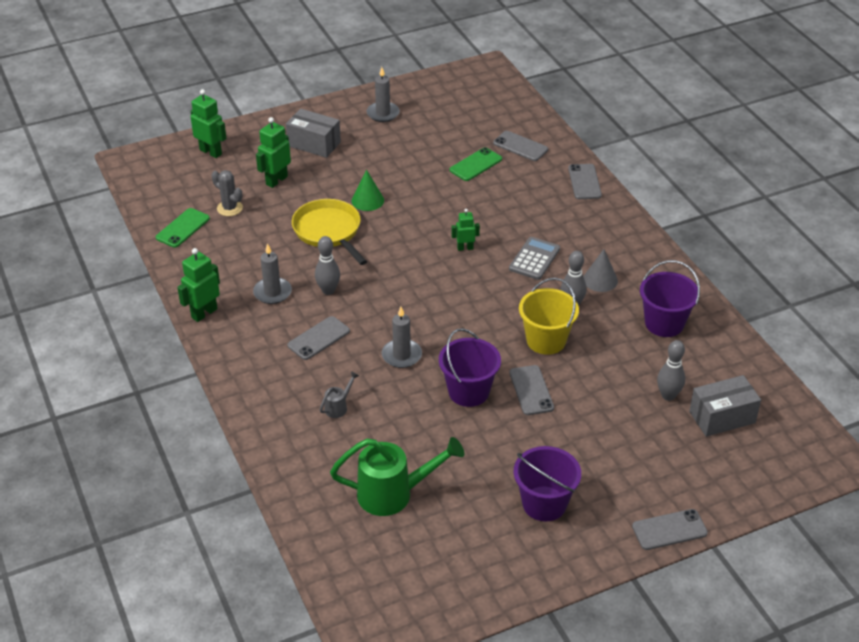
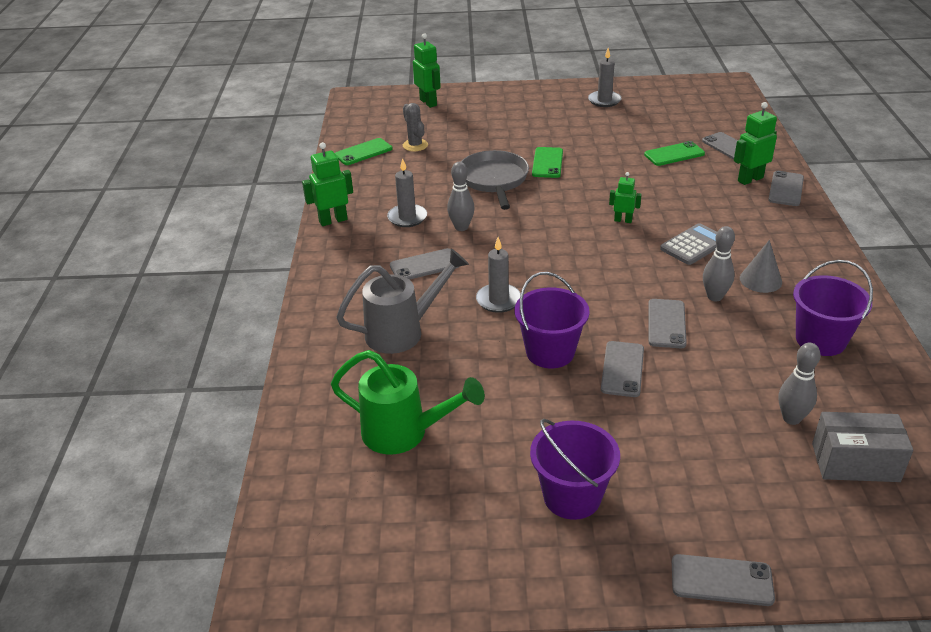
camera: 25 degrees right, 5 degrees down
(276, 180) = (472, 132): green robot -> green robot (750, 179)
(314, 144) = (524, 112): grey box -> none
(329, 231) = (494, 180): yellow pan -> grey pan
(338, 407) = (403, 331): grey watering can -> grey watering can, size x2.23
(367, 200) = (547, 163): green cone -> green phone
(546, 340) = (666, 324): yellow bucket -> grey phone

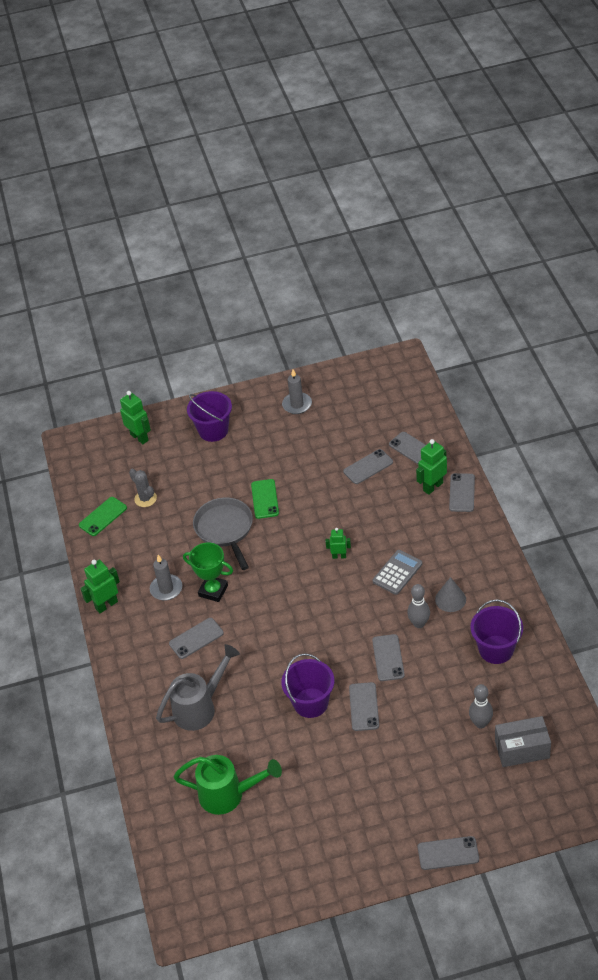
camera: 10 degrees left, 10 degrees up
(461, 227) = (213, 591): grey bowling pin -> green trophy
(498, 300) = (262, 662): grey candle -> none
(572, 496) = (349, 817): purple bucket -> purple bucket (213, 430)
(674, 154) = (368, 467): green phone -> grey phone

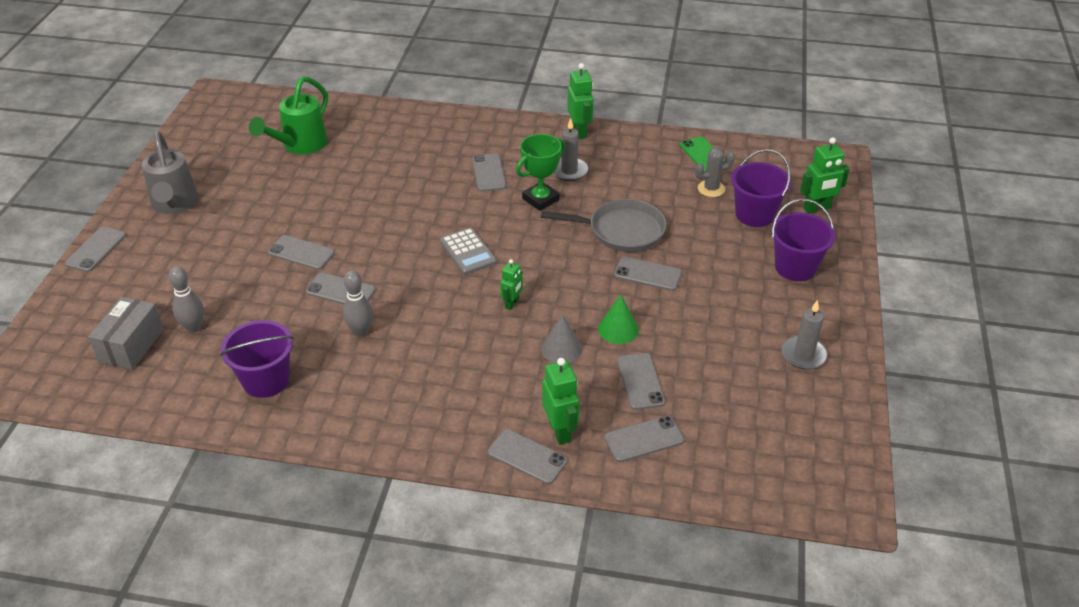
camera: 110 degrees right, 5 degrees down
(199, 707) = (406, 154): grey watering can -> grey watering can (174, 204)
(265, 499) = (647, 274): green phone -> grey phone
(310, 703) = (342, 220): purple bucket -> purple bucket (755, 214)
(329, 493) = (618, 329): none -> green cone
(397, 572) = (447, 342): grey calculator -> grey calculator (468, 252)
(450, 599) = (369, 371): grey cone -> grey cone (561, 348)

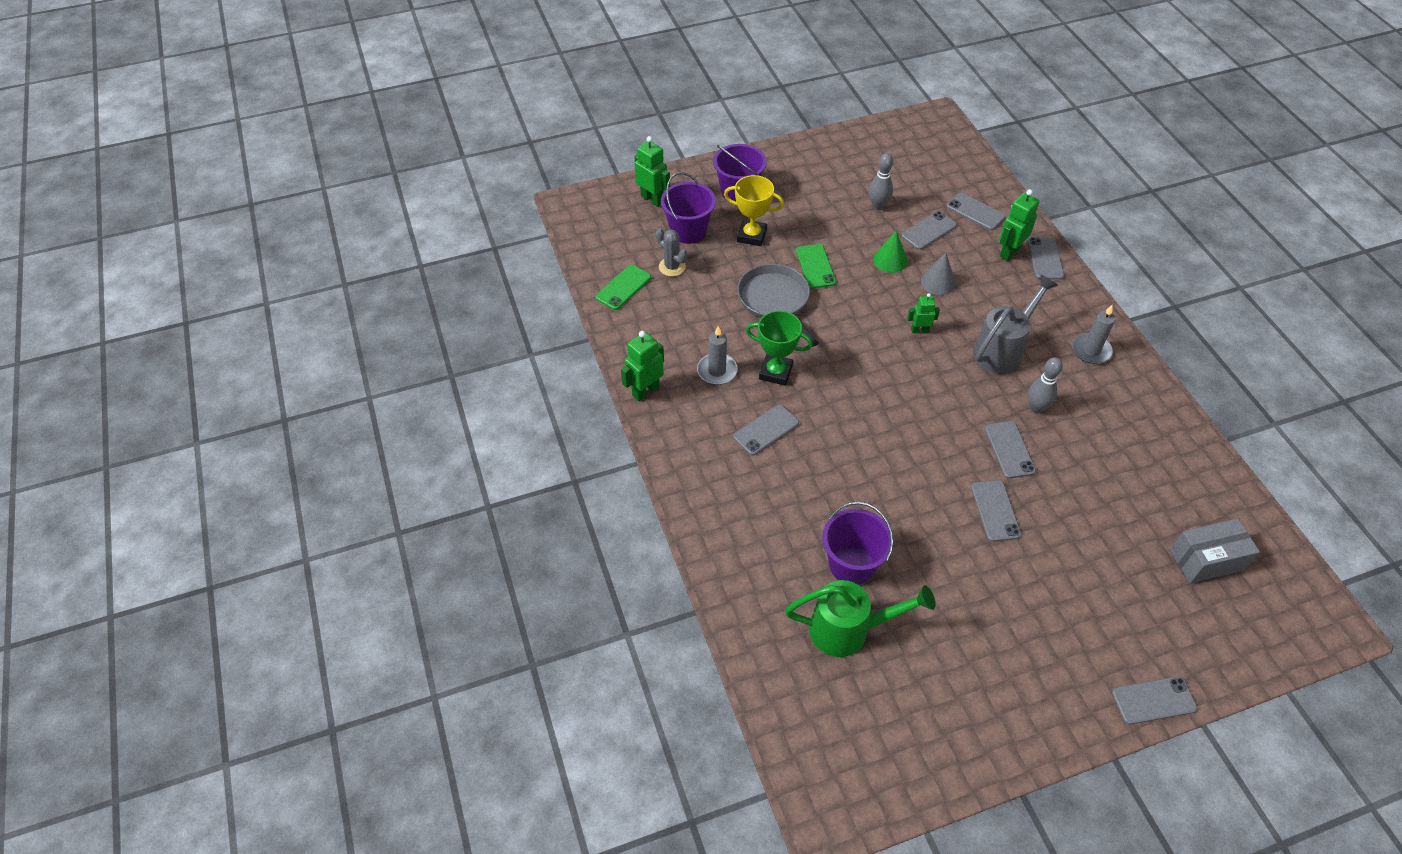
camera: 120 degrees left, 10 degrees up
(174, 204) = (1035, 681): grey watering can -> grey watering can (1002, 349)
(193, 327) = (1145, 528): grey bowling pin -> grey bowling pin (878, 206)
(266, 380) = (1137, 437): purple bucket -> purple bucket (851, 564)
(468, 252) = (887, 388): grey calculator -> none
(647, 274) = (815, 266): grey phone -> green phone
(721, 250) = (751, 236): none -> yellow trophy
(803, 355) = (830, 164): grey candle -> grey candle (1091, 350)

